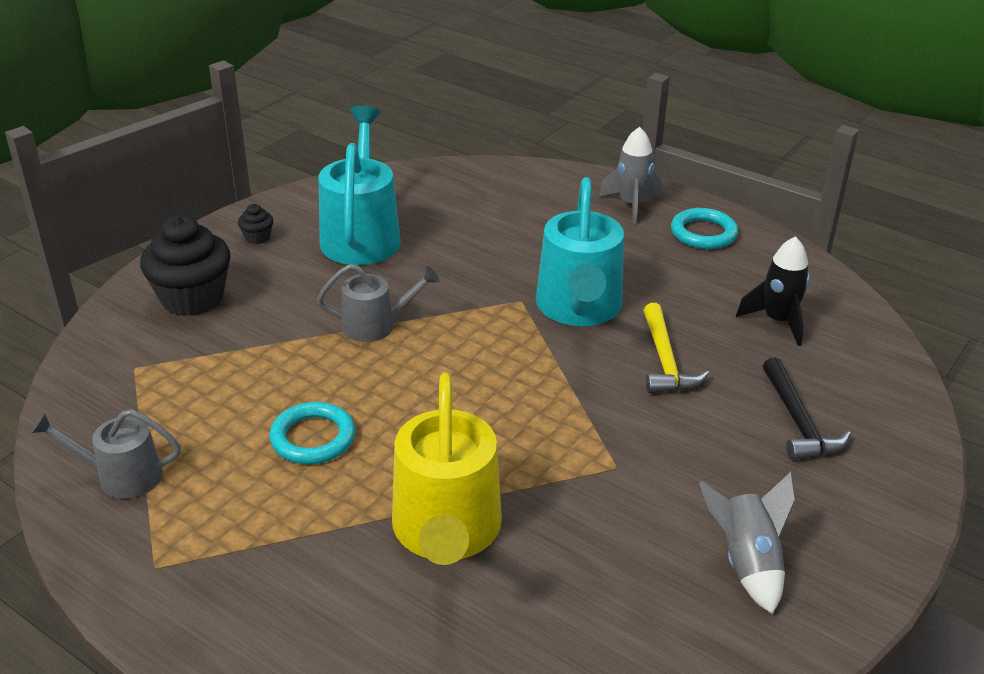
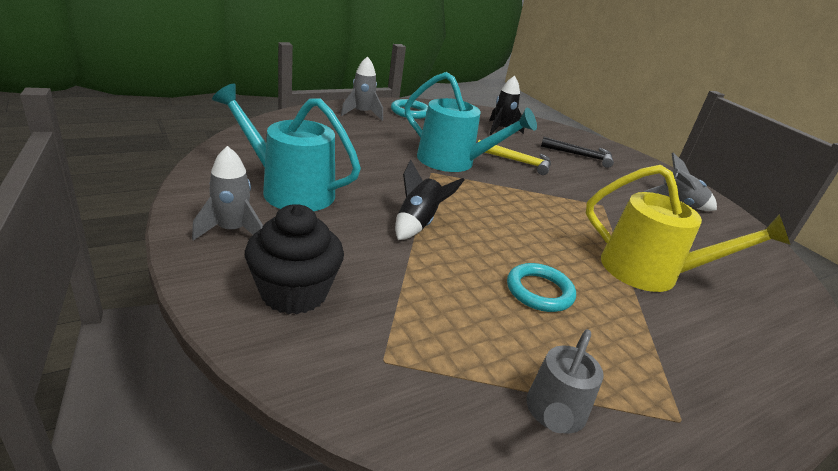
camera: 70 degrees left, 5 degrees down
(257, 237) = (232, 230): black cupcake -> grey rocket
(376, 325) = (417, 224): grey watering can -> black rocket

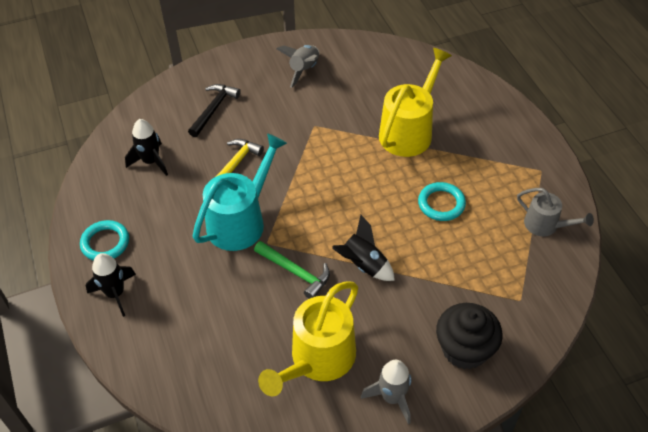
camera: 75 degrees left, 20 degrees up
(289, 190) = (318, 360): turquoise watering can -> yellow watering can
(362, 113) = (115, 293): grey rocket -> black rocket
(399, 184) = (295, 272): none -> green hammer

